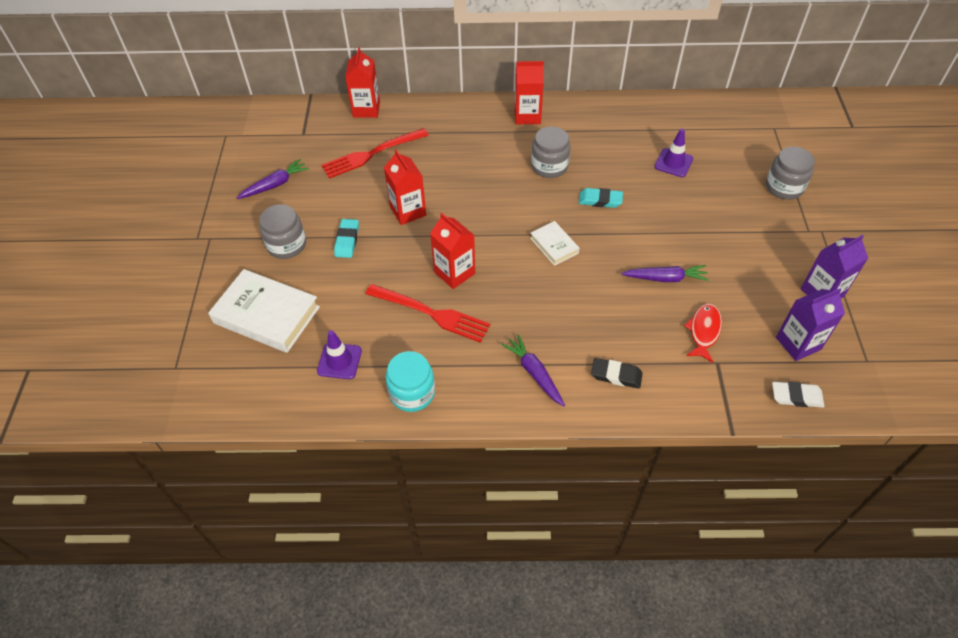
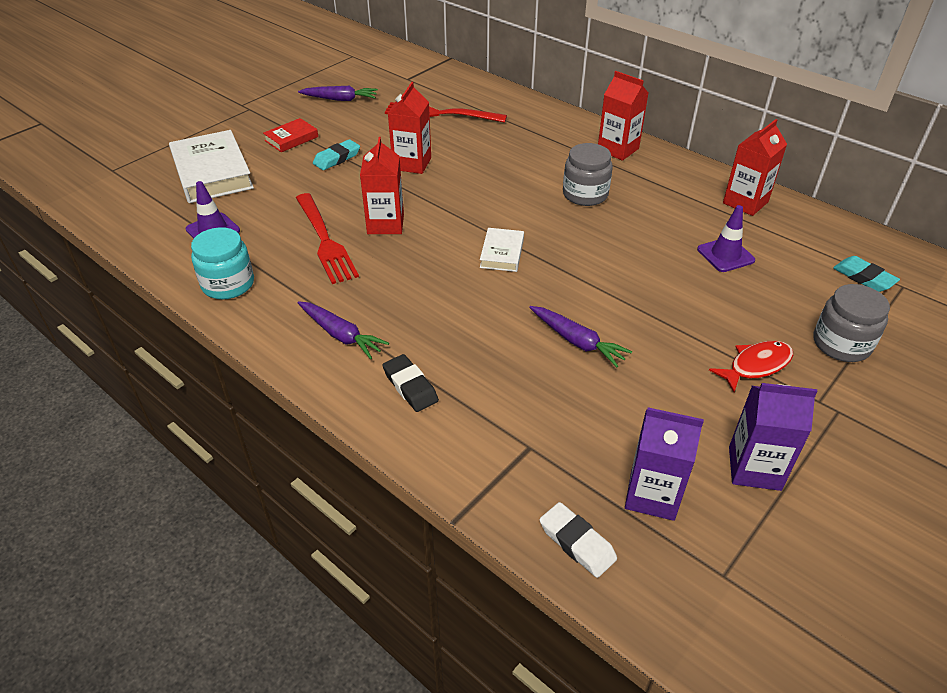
camera: 40 degrees right, 10 degrees down
(286, 245) = (291, 139): grey jar -> red book
(366, 109) = (480, 84): red carton -> red carton (745, 202)
(534, 373) = (341, 335): purple carrot -> purple carrot turned 120 degrees clockwise
(600, 200) = (599, 244): turquoise eraser -> turquoise eraser (863, 277)
(704, 331) = (554, 410): red fish -> red fish (756, 365)

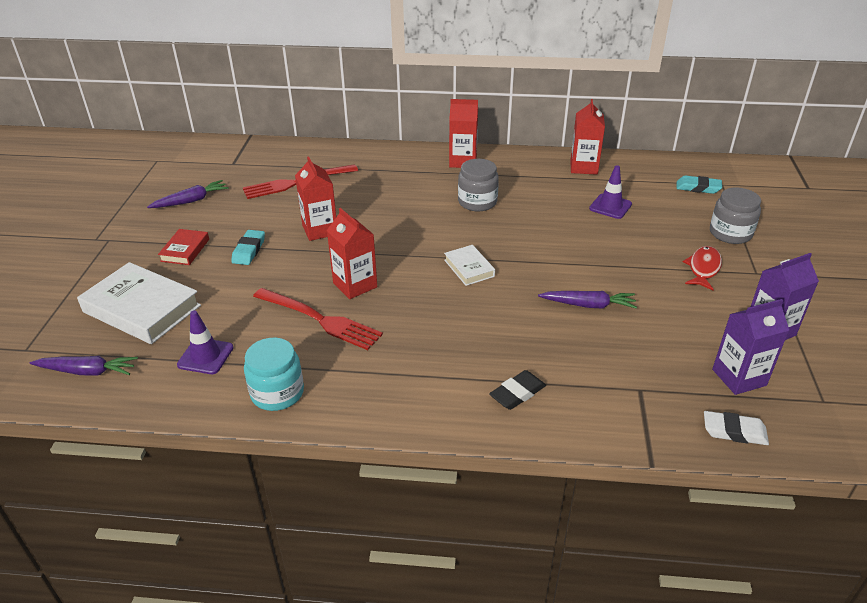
camera: 35 degrees left, 5 degrees down
(341, 335) = (422, 384): purple carrot -> purple carrot (87, 371)
(410, 386) = (517, 393): black eraser -> black eraser turned 60 degrees counterclockwise

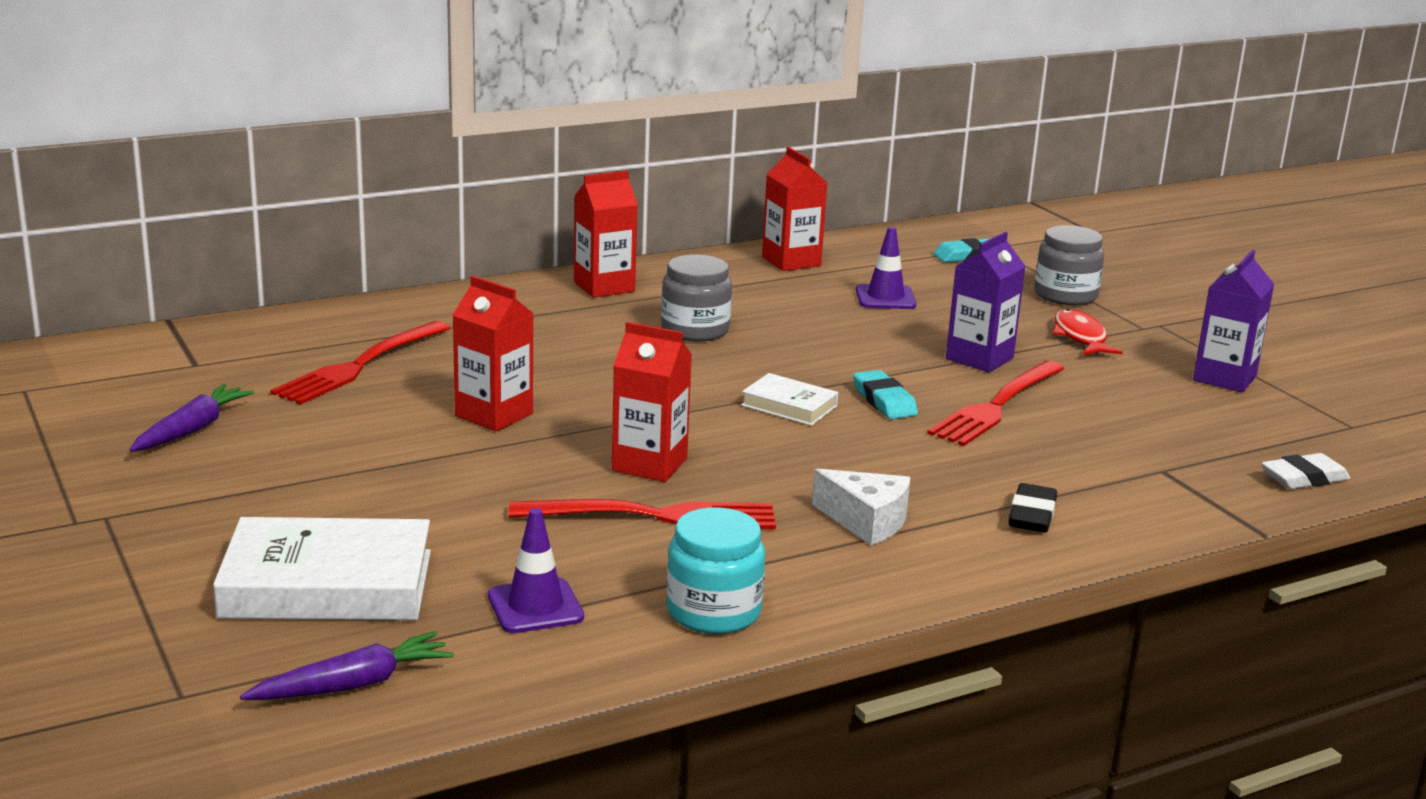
camera: 35 degrees left, 15 degrees down
(185, 250) = (287, 494): red book -> none
(249, 250) = (408, 467): turquoise eraser -> turquoise eraser (884, 401)
(419, 362) = (866, 521): none -> white cheese
(588, 305) = (997, 406): purple carrot -> red fork
(739, 377) = (1248, 429): purple carton -> purple carton (979, 358)

